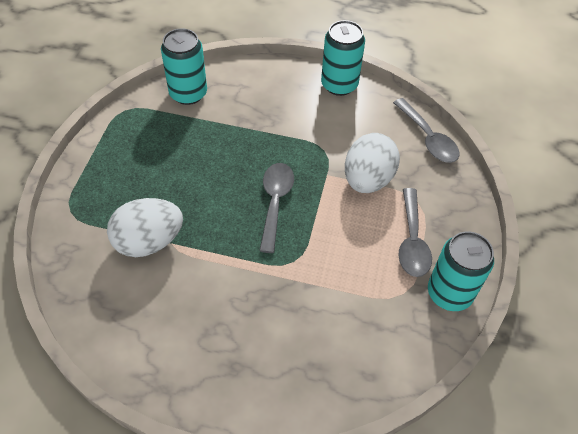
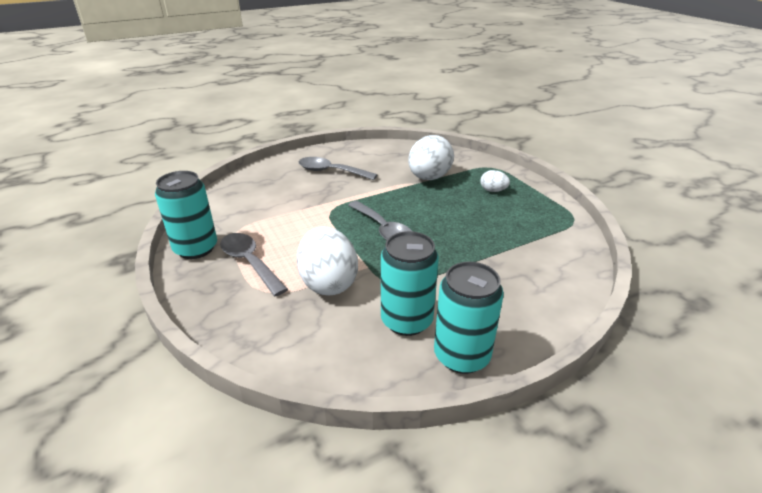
camera: 140 degrees right, 20 degrees down
(125, 180) = (493, 191): none -> white egg
(188, 93) = (562, 255): turquoise can -> turquoise can (406, 320)
(428, 138) = (300, 359): grey spoon -> grey spoon (331, 171)

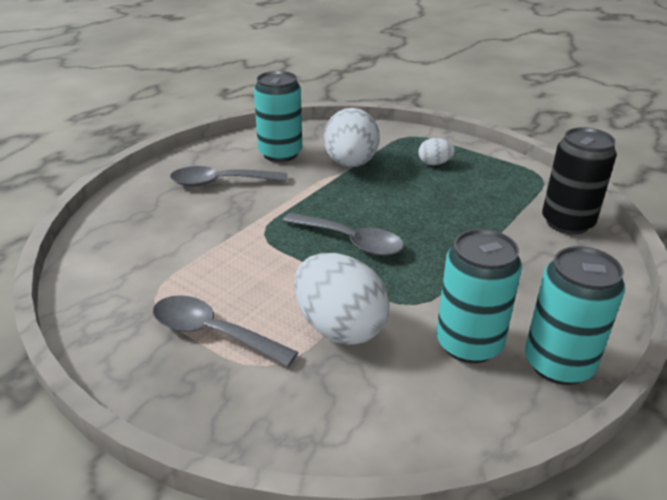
camera: 25 degrees left, 0 degrees up
(196, 248) = (115, 337): turquoise can -> turquoise can (280, 153)
(564, 259) = (567, 223): none -> black can

